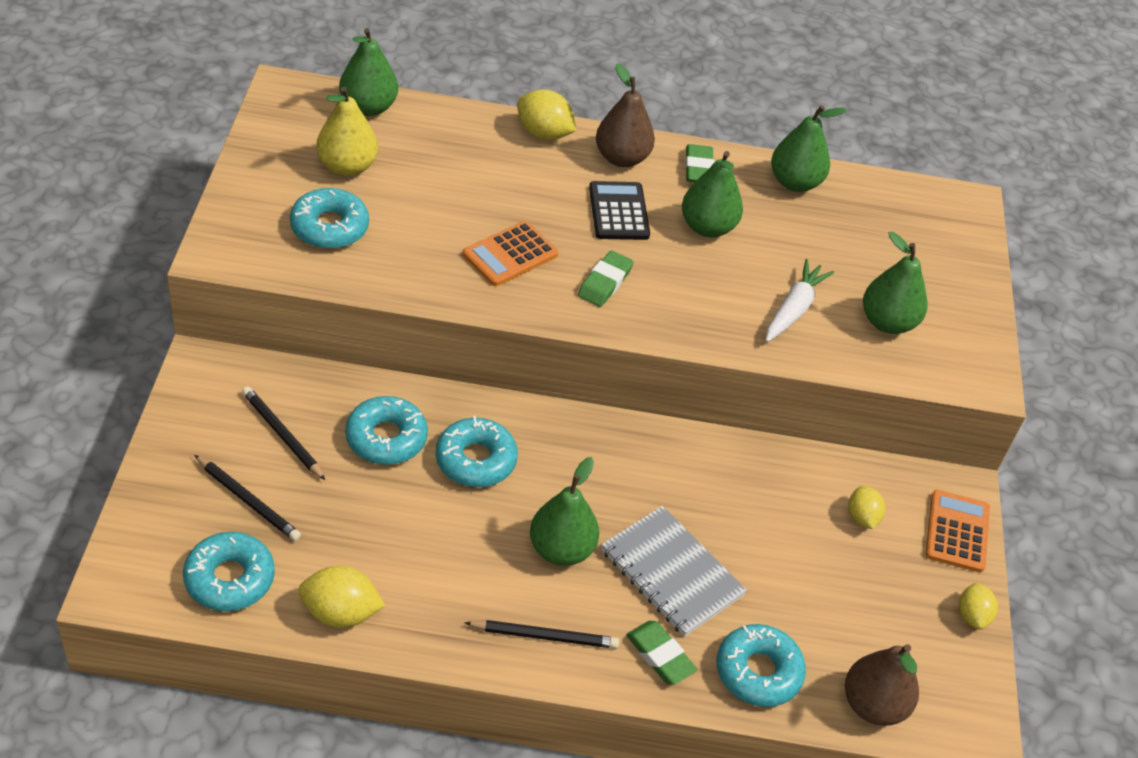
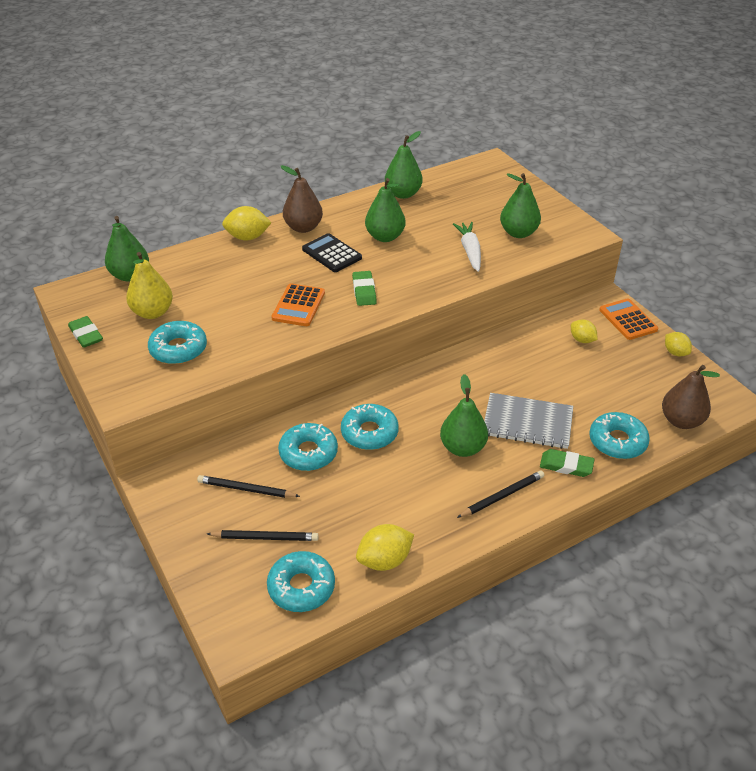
camera: 30 degrees left, 5 degrees down
(698, 168) = (348, 212): green eraser -> green eraser (86, 335)

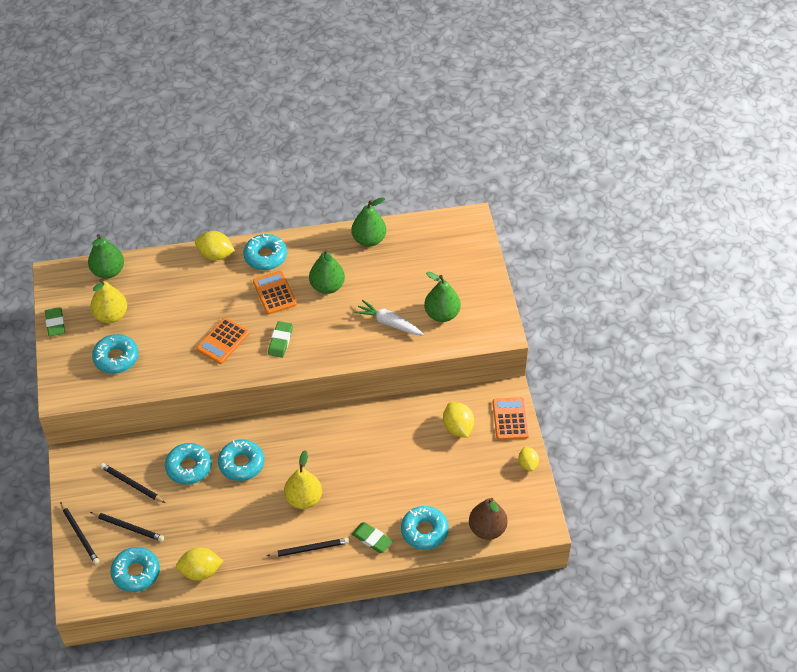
camera: 20 degrees right, 10 degrees up
(204, 564) = (79, 534): none -> black pencil
(303, 227) = (265, 256): brown pear -> turquoise donut
(332, 254) = (274, 293): black calculator -> orange calculator
(462, 448) = (303, 499): green pear -> yellow pear
(470, 251) = (389, 323): white carrot -> white carrot turned 75 degrees counterclockwise
(527, 423) = (365, 493): grey notebook -> none
(582, 340) = (458, 428): yellow lemon -> yellow lemon, size x1.53

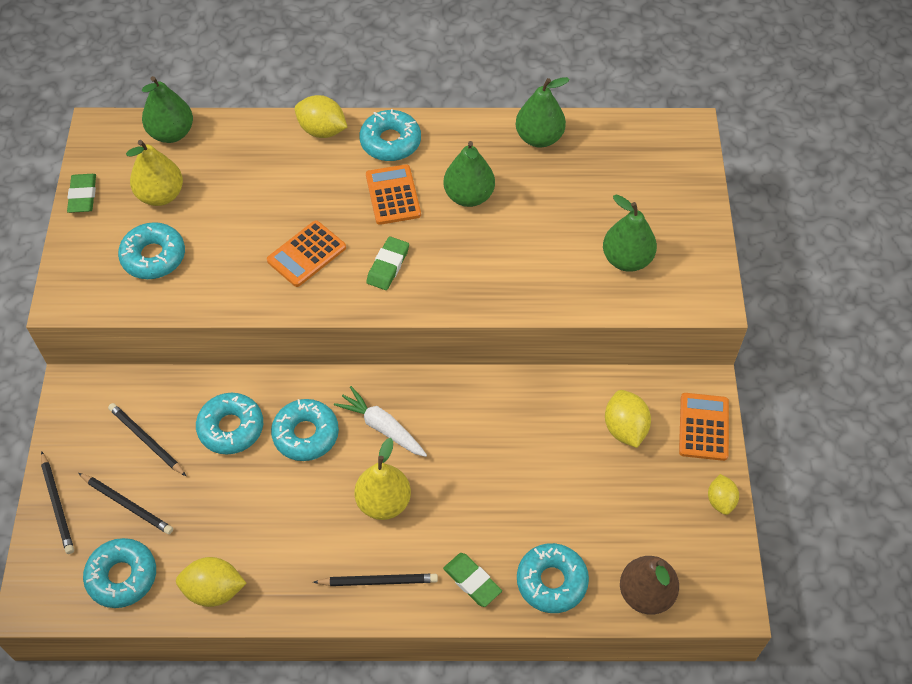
camera: 10 degrees right, 5 degrees up
(389, 323) = (547, 261): white carrot -> white carrot (382, 427)

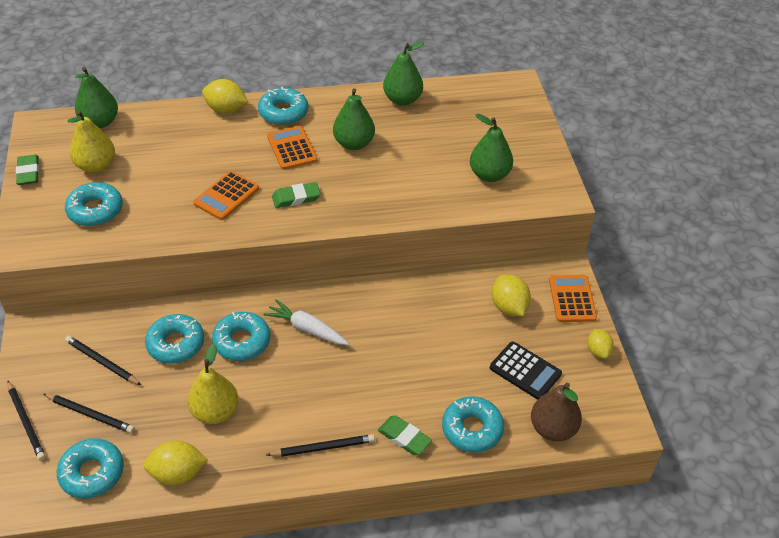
camera: 10 degrees left, 10 degrees down
(383, 502) = (317, 385): yellow pear -> yellow pear (215, 412)
(388, 266) = (296, 198): green eraser -> green eraser turned 60 degrees clockwise
(628, 515) = (525, 371): none -> black calculator

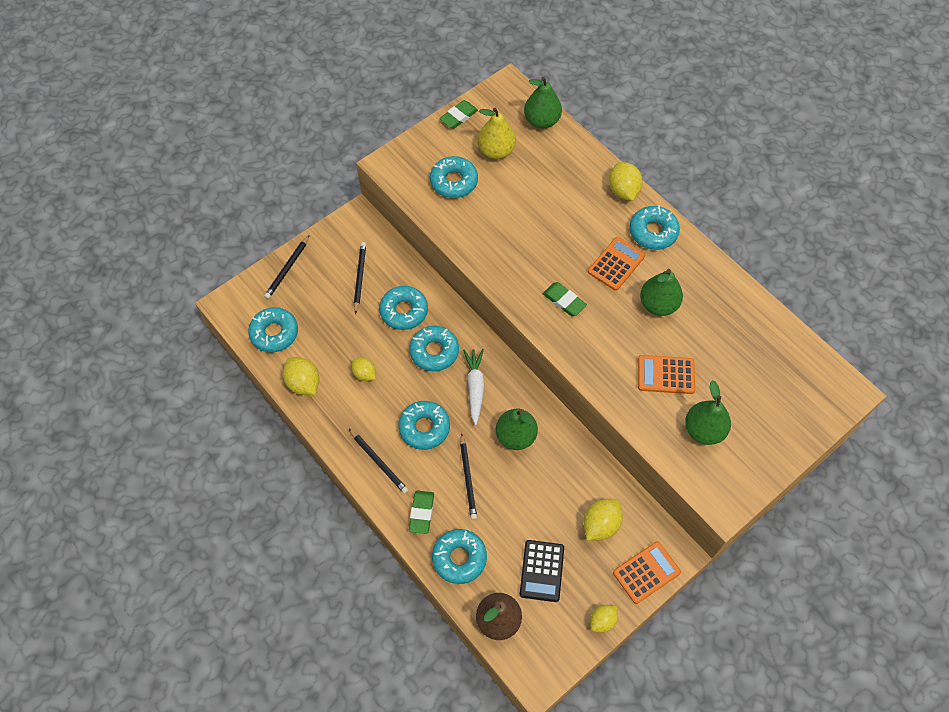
camera: 60 degrees right, 15 degrees up
(90, 414) = (315, 300): black pencil -> black pencil (468, 478)
(215, 412) = (364, 374): yellow pear -> yellow lemon
(226, 196) = (530, 253): orange calculator -> orange calculator (665, 375)
(316, 390) = (424, 428): none -> turquoise donut
(402, 99) = (744, 309): green pear -> green pear (515, 436)

